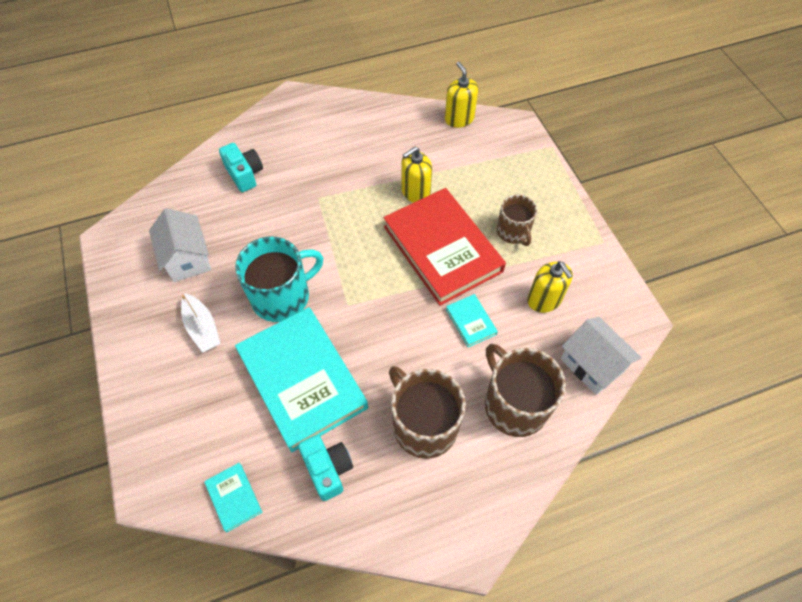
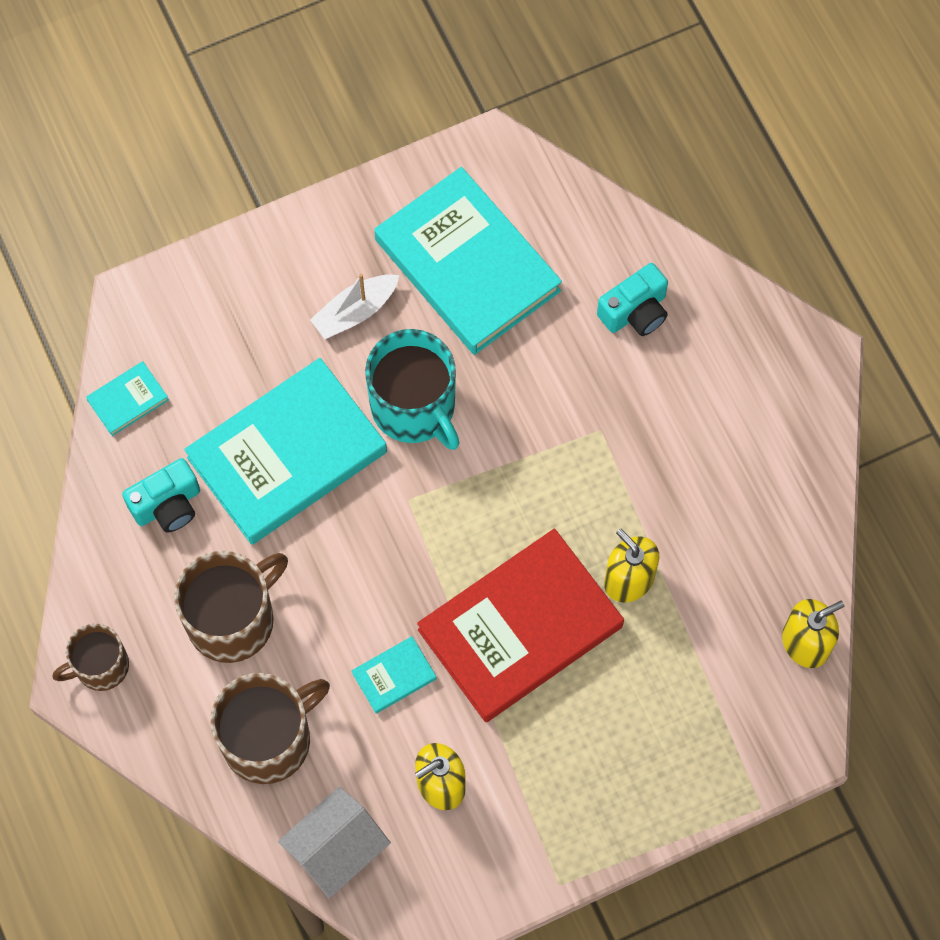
camera: 85 degrees right, 10 degrees up
(187, 258) = (467, 265): white house -> turquoise book
(513, 232) = (564, 738): brown mug -> brown mug (100, 666)

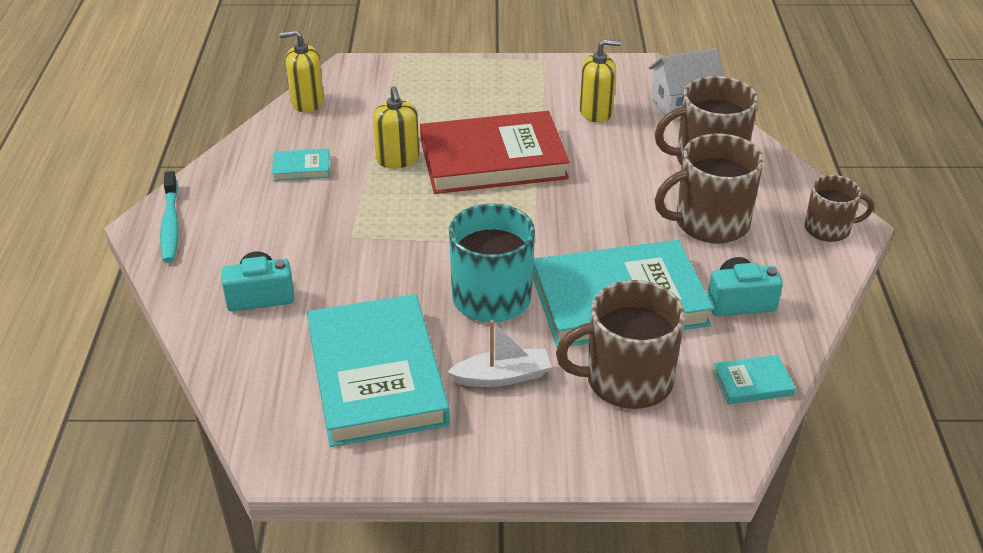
camera: 155 degrees left, 30 degrees down
(242, 354) = (626, 380): none -> brown mug
(394, 676) = (599, 163): turquoise book -> turquoise book (301, 167)
(797, 367) = (170, 224): none -> turquoise toothbrush

